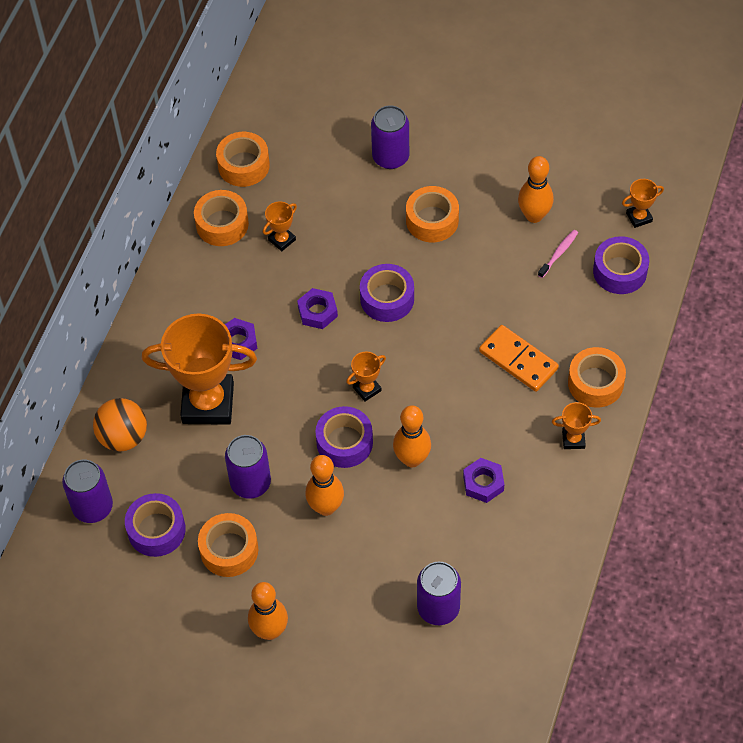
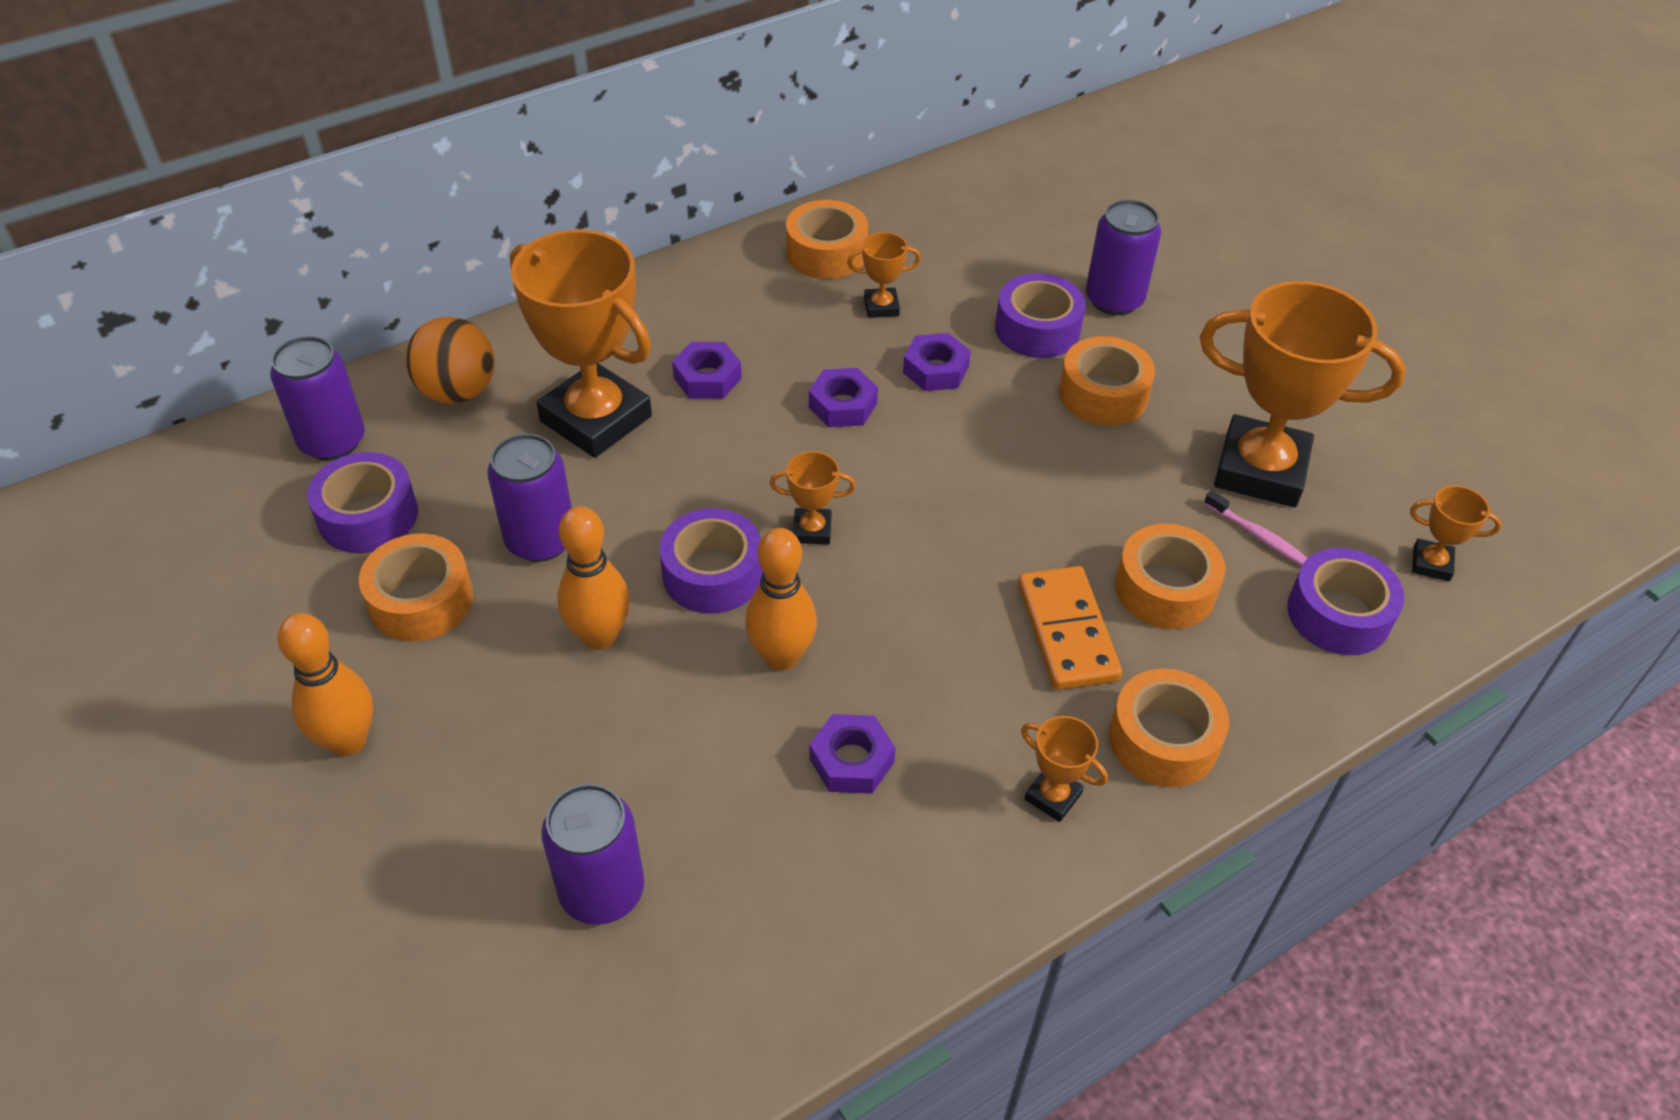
camera: 35 degrees right, 10 degrees down
(243, 165) = (916, 213): orange tape -> orange tape (1165, 589)
(342, 260) = (936, 369): none -> purple nut
(387, 299) = (950, 444): purple tape -> purple tape (1037, 329)
(534, 215) = (1260, 470): orange bowling pin -> orange trophy
(559, 253) = (1257, 536): pink toothbrush -> pink toothbrush turned 60 degrees clockwise

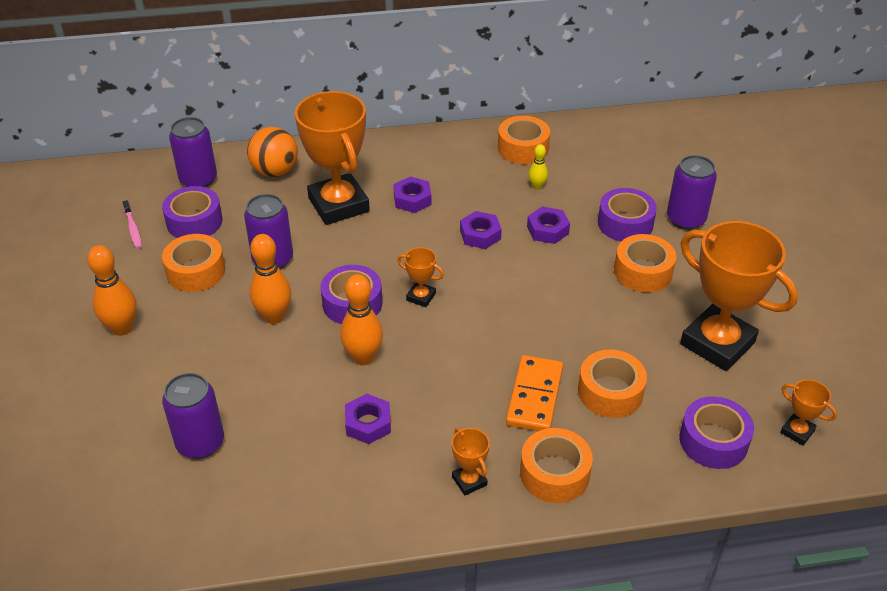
camera: 25 degrees right, 5 degrees down
(881, 307) = (537, 186): orange trophy -> yellow bowling pin
(1257, 536) = (690, 380): pink toothbrush -> pink toothbrush (133, 229)

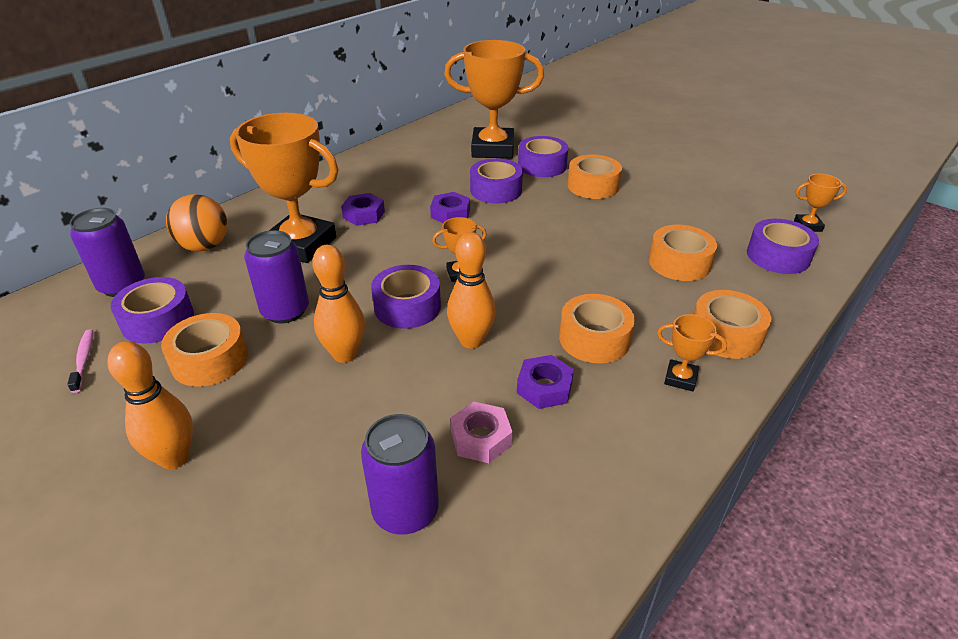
camera: 40 degrees left, 5 degrees down
(133, 229) = (84, 360): pink toothbrush -> pink toothbrush turned 135 degrees counterclockwise
(288, 429) = (481, 438): none -> pink nut
(523, 148) = (410, 152): orange tape -> orange tape (594, 339)
(534, 396) = (637, 293): orange domino -> none
(537, 186) = (451, 169): yellow bowling pin -> none
(547, 230) = (496, 190): purple nut -> purple tape
(686, 219) = (575, 148): purple can -> none
(717, 343) = (694, 203): orange trophy -> orange trophy (493, 149)

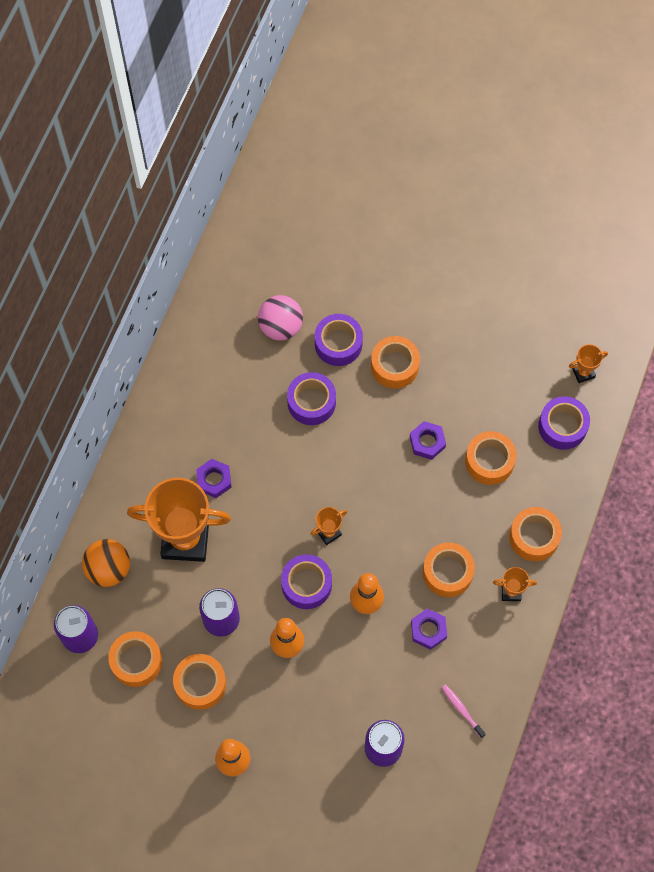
camera: 20 degrees left, 30 degrees up
(84, 360) = (115, 714): pink toothbrush -> pink toothbrush (462, 710)
(158, 320) = (136, 661): purple tape -> orange tape
(450, 214) = (287, 453): purple nut -> purple nut (427, 442)
(481, 438) = (404, 684): pink nut -> none
(493, 149) = (281, 327): orange trophy -> pink ball

